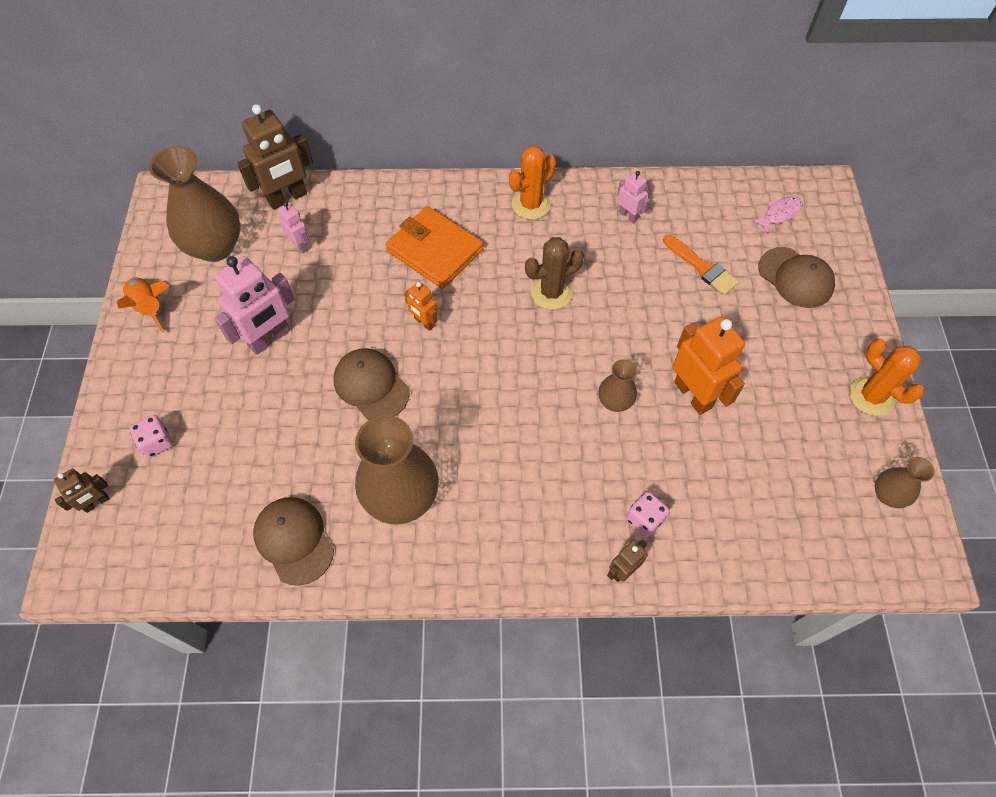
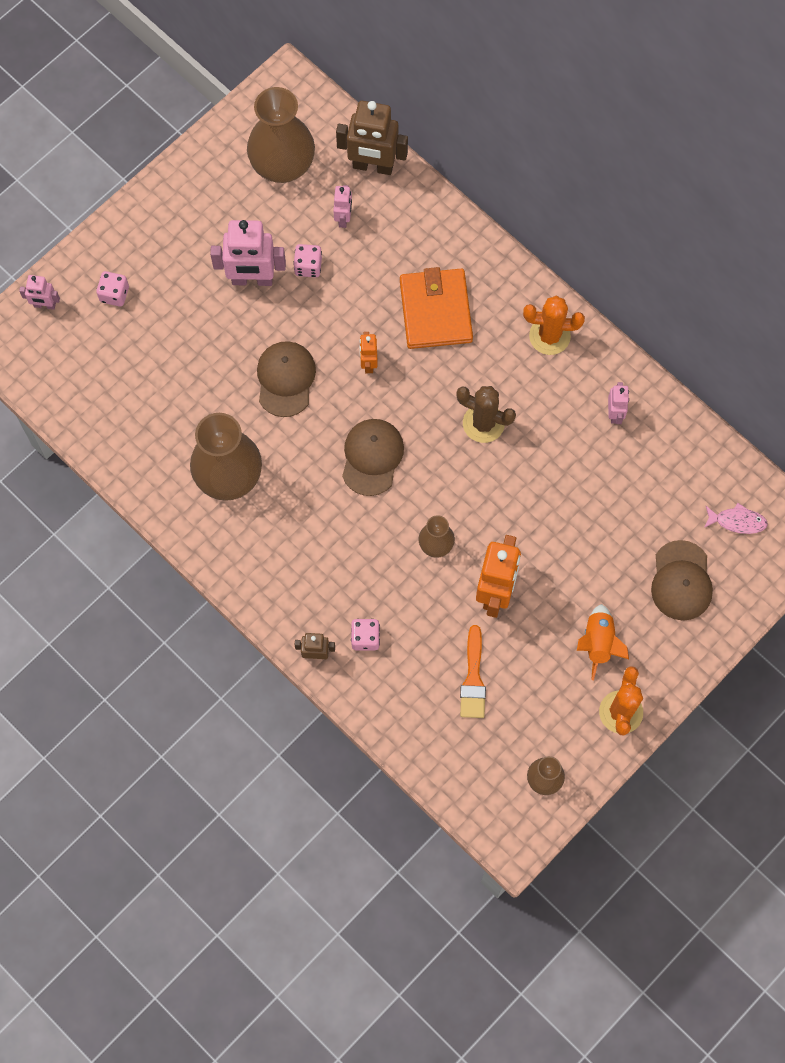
camera: 45 degrees right, 10 degrees up
(96, 503) = (45, 305): brown robot -> pink robot
(150, 308) = (195, 180): orange rocket -> orange rocket (598, 643)
(294, 540) = (138, 443): brown cap -> brown cap (372, 457)
(306, 296) = (308, 266): none -> pink dice
(702, 267) = (619, 507): orange brush -> orange brush (473, 678)

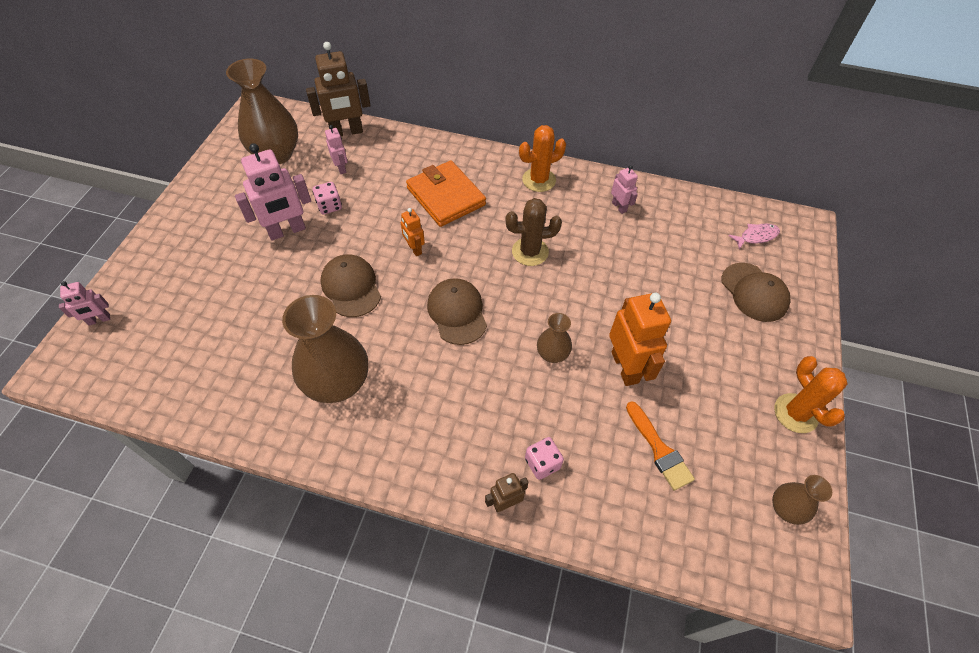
camera: 30 degrees left, 15 degrees down
(114, 294) = (166, 286): pink dice -> none
(598, 643) = (734, 367): orange rocket -> none

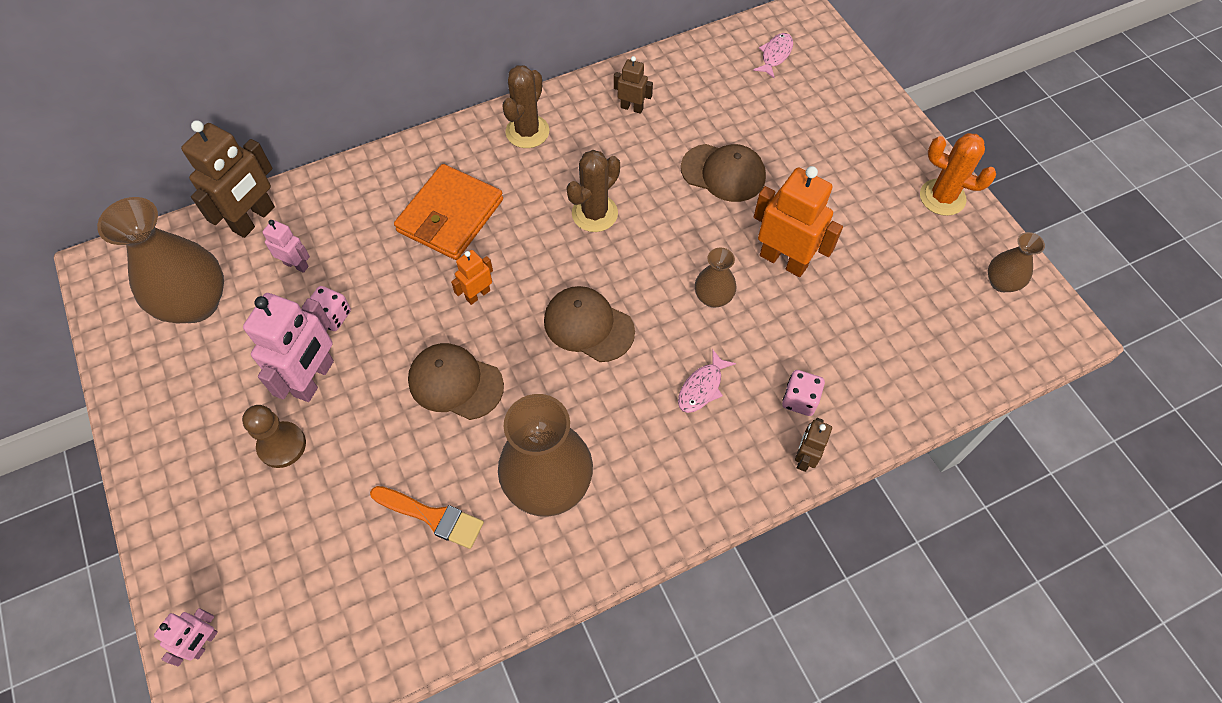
camera: 40 degrees left, 5 degrees up
(236, 252) = (282, 445): none -> brown pawn
(414, 249) = (478, 294): orange robot -> orange robot turned 120 degrees clockwise
(446, 196) = (450, 215): orange wallet -> orange wallet turned 75 degrees counterclockwise
(486, 403) = (702, 387): none -> pink fish
(539, 180) = (527, 132): orange cactus -> brown cactus
(619, 207) = (632, 108): pink robot -> brown robot
(659, 449) = (875, 311): orange brush -> orange brush (432, 517)
(754, 292) = (820, 111): brown cap -> brown cap (723, 173)

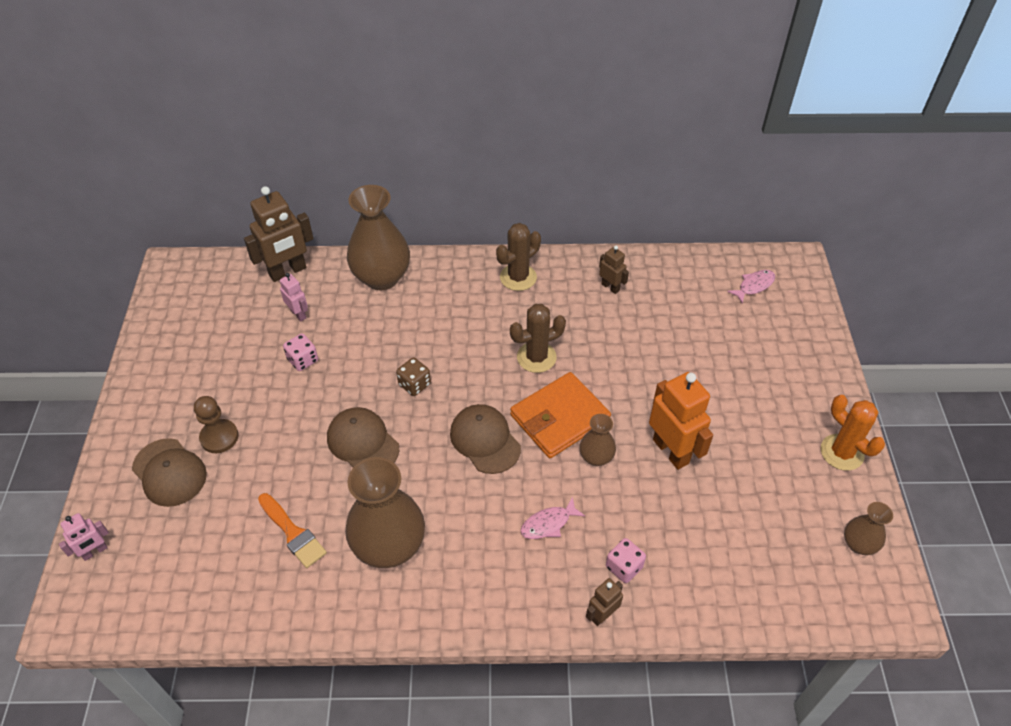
camera: 25 degrees right, 10 degrees down
(196, 303) = (217, 315): brown vase -> brown vase (382, 277)
(314, 379) = (267, 399): pink robot -> none
(450, 215) = (426, 319): orange wallet -> orange wallet (559, 418)
(478, 294) = (414, 384): orange robot -> brown dice
(723, 173) = (658, 363): brown cap -> brown cap (169, 472)

